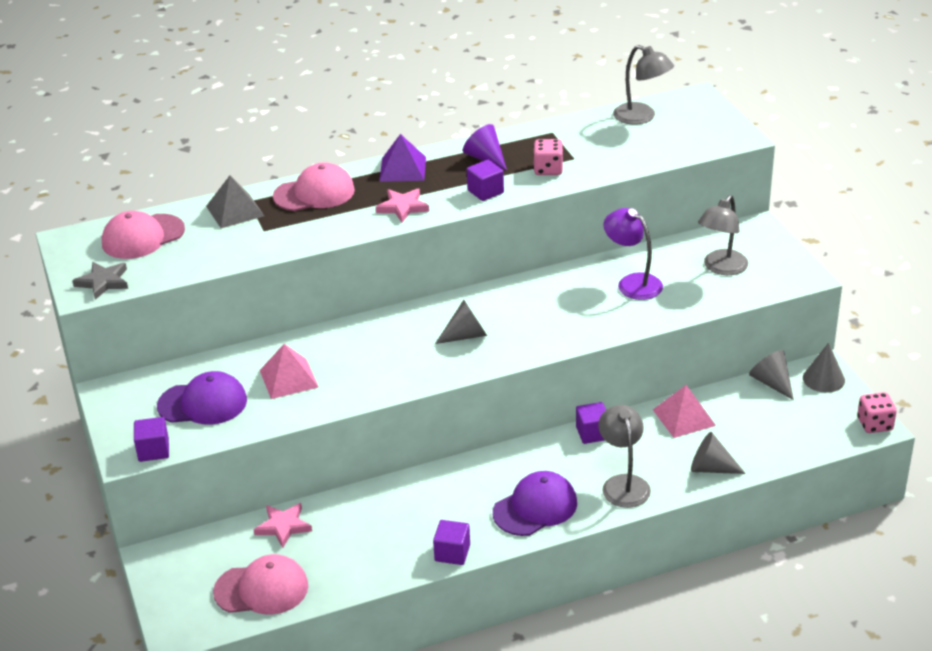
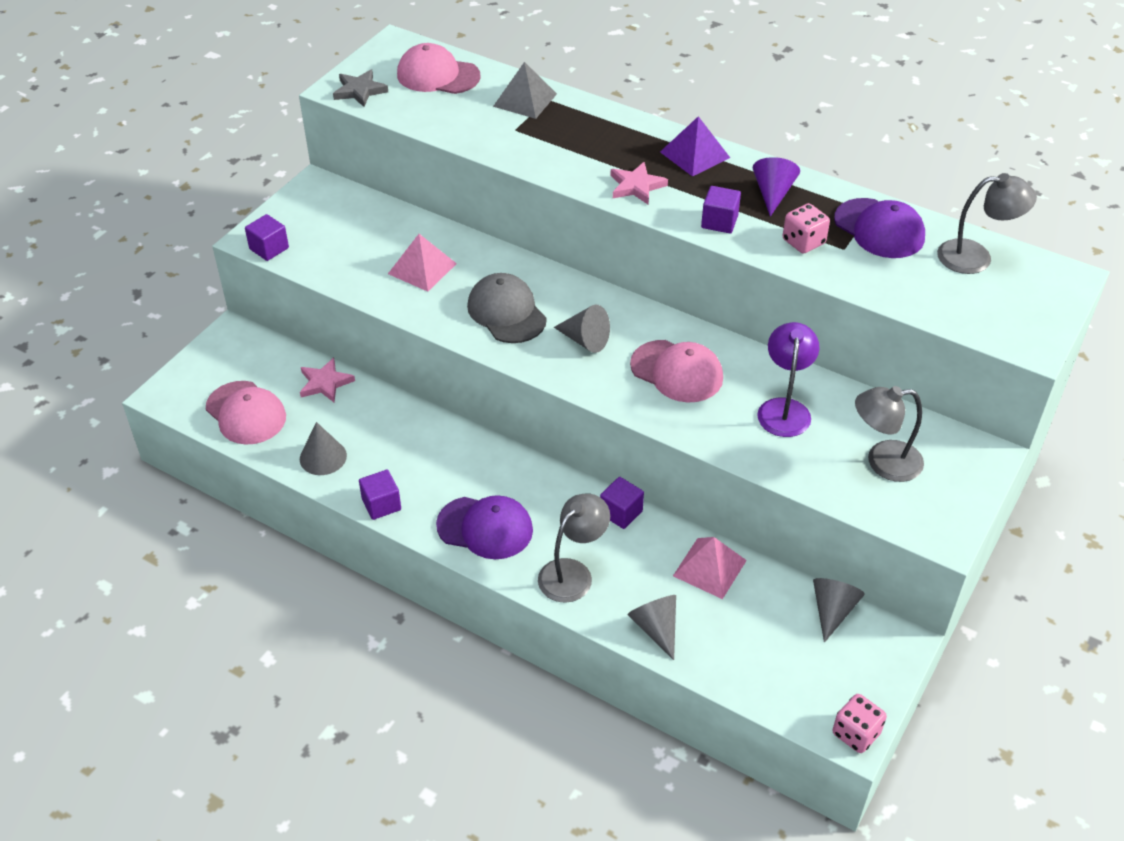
camera: 50 degrees right, 10 degrees up
(203, 403) = (347, 241): purple cap -> purple cap (879, 229)
(314, 193) = (598, 127): pink cap -> pink cap (677, 371)
(391, 358) = (506, 312): none -> grey cap
(641, 117) = (976, 257): grey lamp -> grey lamp turned 90 degrees counterclockwise
(823, 379) = (884, 651): grey cone -> grey cone (323, 457)

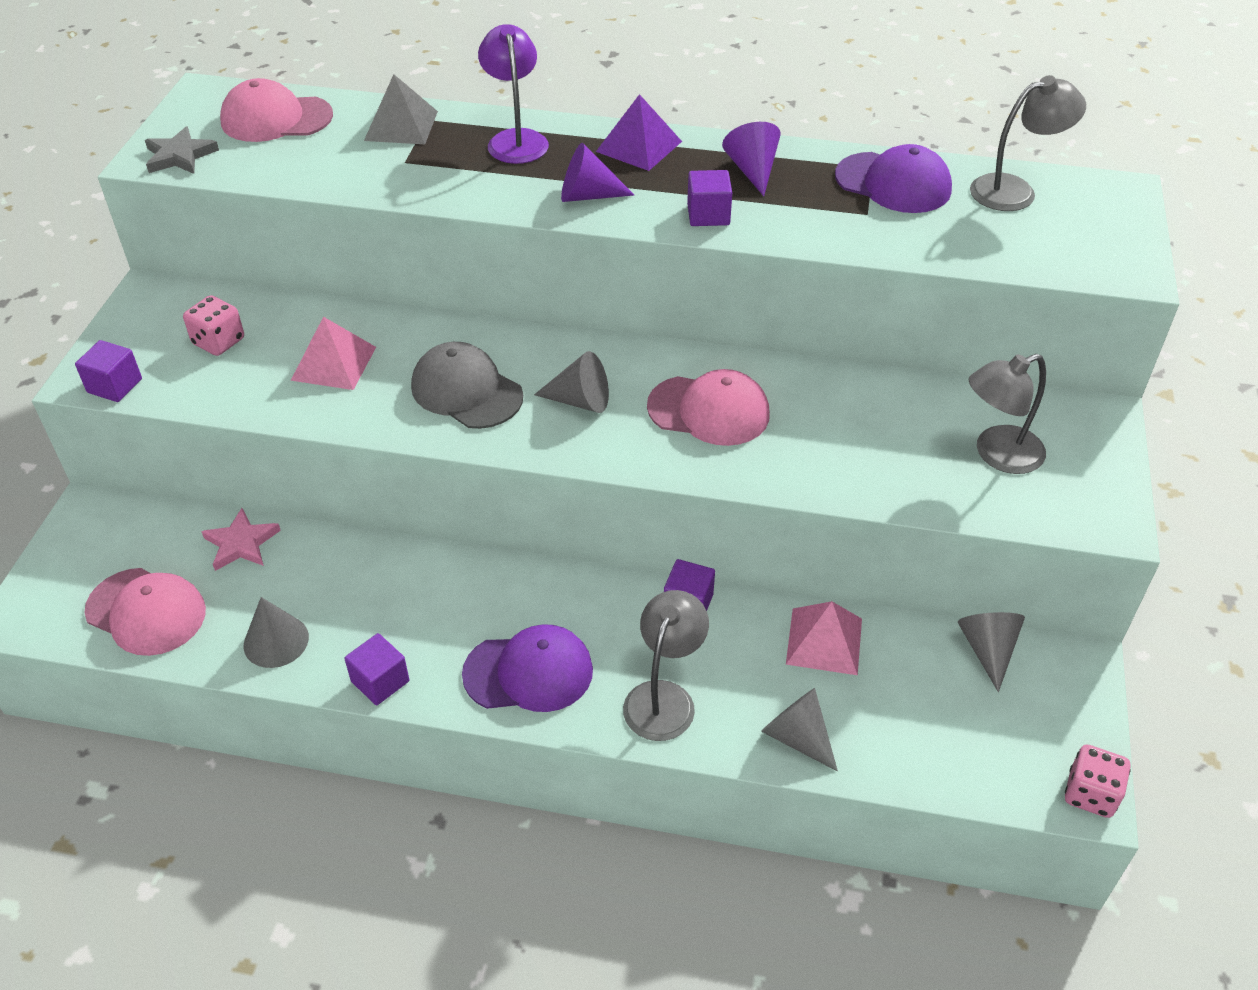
camera: 20 degrees left, 0 degrees up
(636, 186) = (588, 195): pink star -> purple cone
(784, 409) = (855, 422): purple lamp -> purple lamp (516, 139)
(803, 242) = (817, 216): pink dice -> pink dice (219, 342)

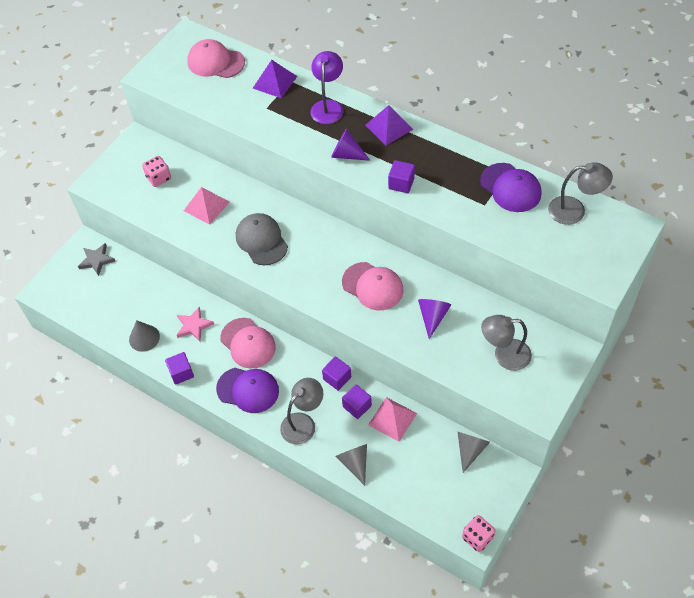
camera: 25 degrees right, 10 degrees up
(115, 386) = (104, 191): purple cube -> purple cube (357, 406)
(146, 612) = (94, 305): pink cap -> pink cap (248, 343)
(179, 156) = (161, 76): grey star -> grey star (96, 260)
(241, 543) = (146, 281): pink star -> pink star (194, 326)
(401, 125) = (274, 82): grey pyramid -> purple pyramid
(580, 401) = (313, 262): grey cone -> none
(752, 170) = (440, 159): purple cone -> purple cone (433, 317)

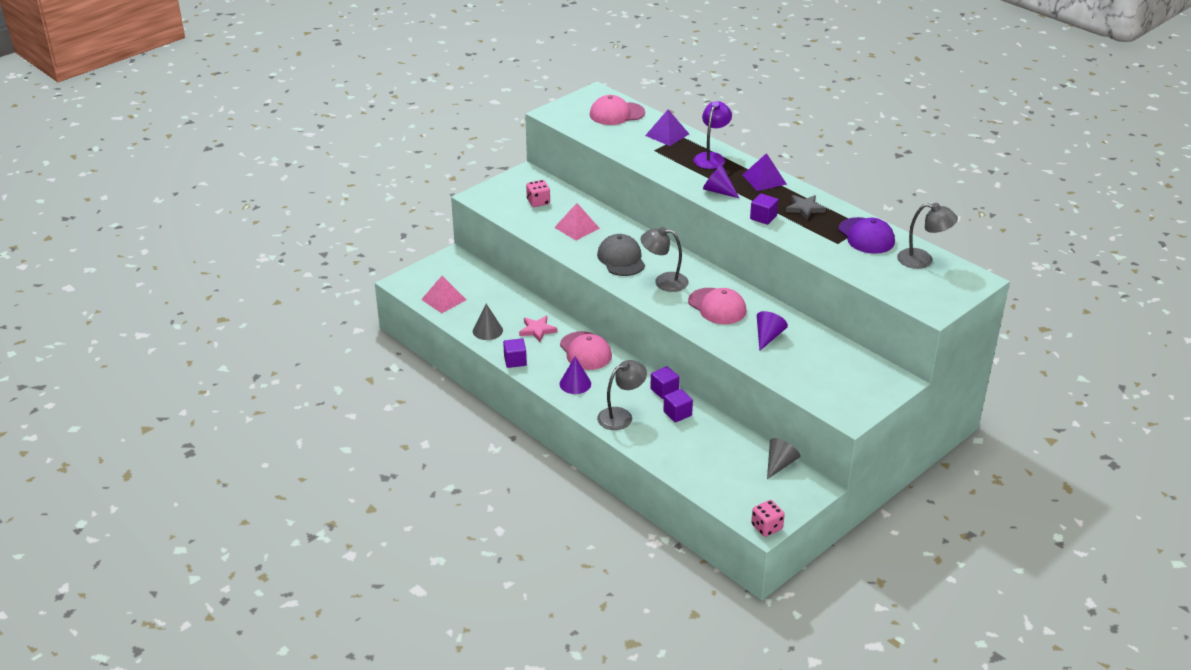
camera: 10 degrees right, 20 degrees down
(96, 260) = (459, 269): grey star -> grey star (804, 208)
(215, 62) = (616, 114): pink cap -> pink cap turned 45 degrees counterclockwise
(248, 390) = (575, 383): purple cap -> purple cone
(354, 463) = (662, 453): grey cone -> none
(392, 419) = (709, 428): pink pyramid -> pink pyramid (443, 299)
(504, 355) = (829, 374): grey lamp -> grey lamp (664, 281)

